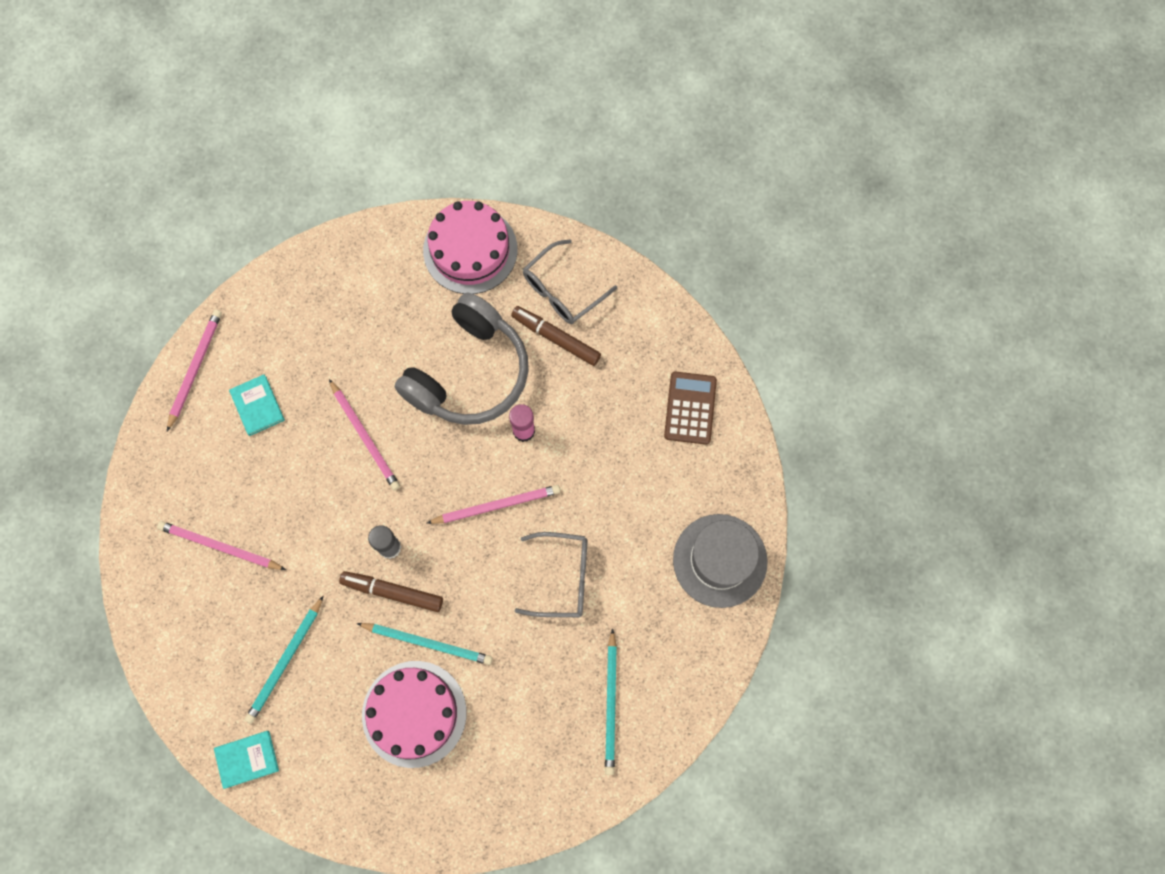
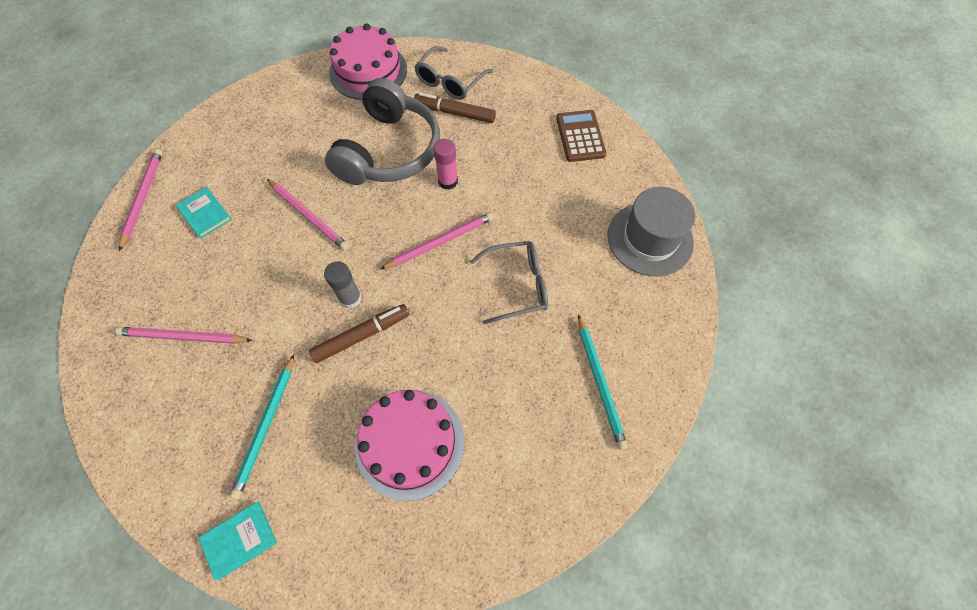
camera: 15 degrees left, 10 degrees down
(392, 592) = (362, 336): brown marker -> brown marker turned 150 degrees clockwise
(427, 643) = (407, 372): turquoise pencil -> none

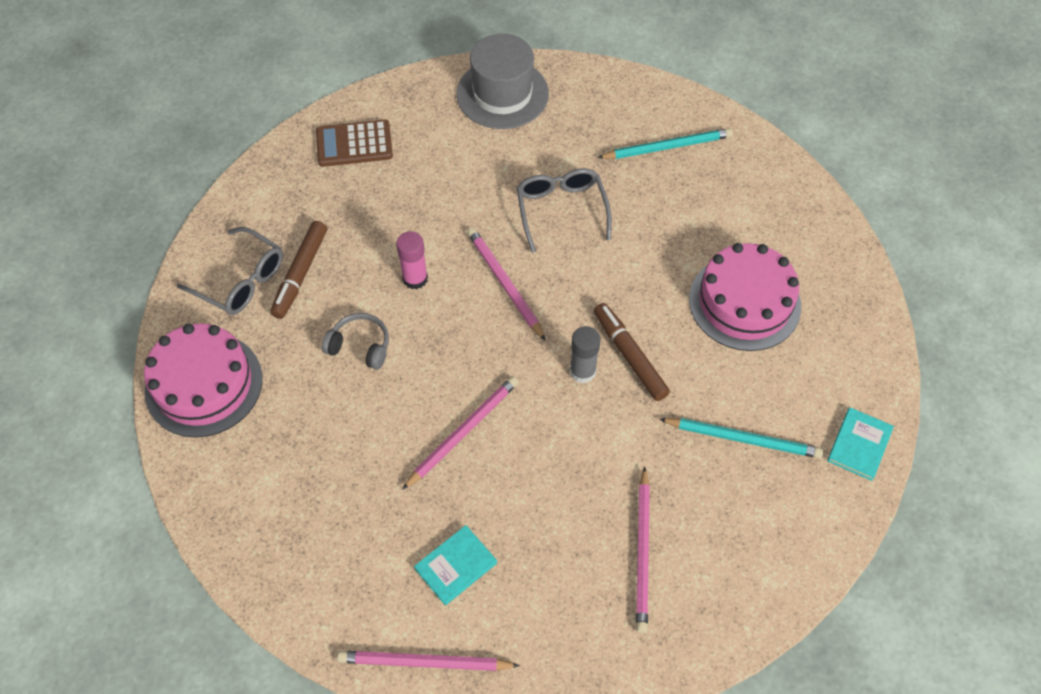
camera: 90 degrees left, 5 degrees down
(239, 540) = (859, 445): turquoise book -> turquoise book turned 60 degrees clockwise
(389, 151) = (360, 346): grey headphones -> grey headphones, size x0.43

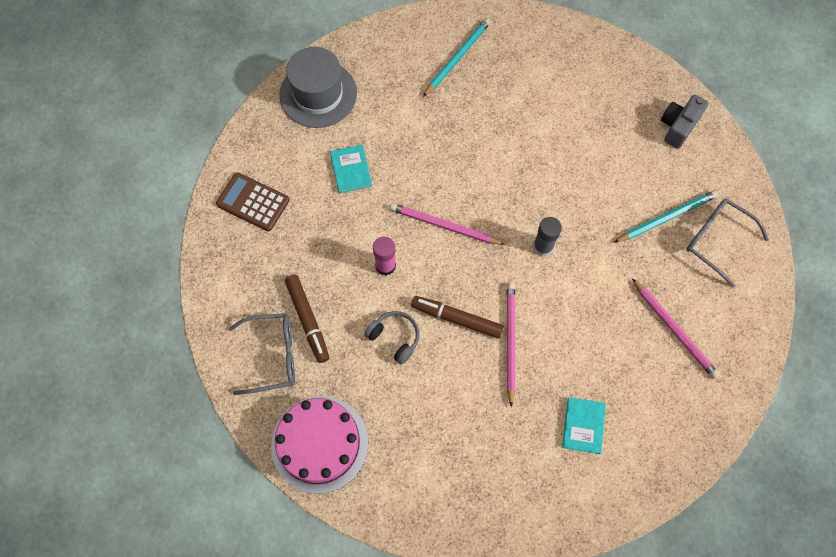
camera: 40 degrees left, 10 degrees up
(354, 144) = (253, 202): brown calculator -> brown calculator turned 75 degrees clockwise
(360, 346) = (395, 337): grey headphones -> grey headphones turned 60 degrees clockwise
(424, 662) = (619, 496): pink pencil -> none
(561, 210) = (432, 149): grey glasses -> grey glasses (716, 240)
(629, 355) = (560, 215): brown marker -> brown marker (457, 318)
(744, 302) = (593, 130): pink cake -> none
(844, 362) = (678, 126): none -> grey camera
(859, 445) = (728, 172): turquoise book -> turquoise book (351, 170)

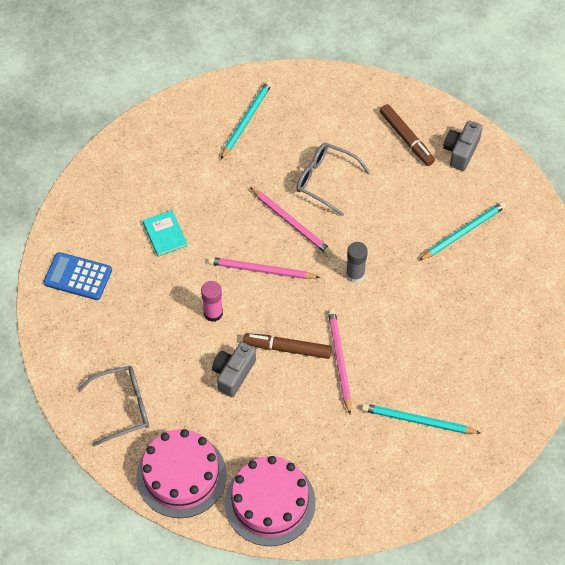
camera: 10 degrees left, 10 degrees down
(253, 202) = (78, 277): brown calculator -> blue calculator
(308, 320) = (150, 371): brown marker -> brown marker (406, 139)
(318, 94) = (121, 171): grey hat -> none
(395, 337) = (233, 374): grey headphones -> grey camera
(408, 492) = (270, 502): none -> pink cake
(583, 426) = (418, 421): turquoise book -> turquoise pencil
(674, 330) = (486, 327): pink pencil -> pink pencil (291, 223)
(716, 240) = (511, 245): grey glasses -> grey glasses (325, 180)

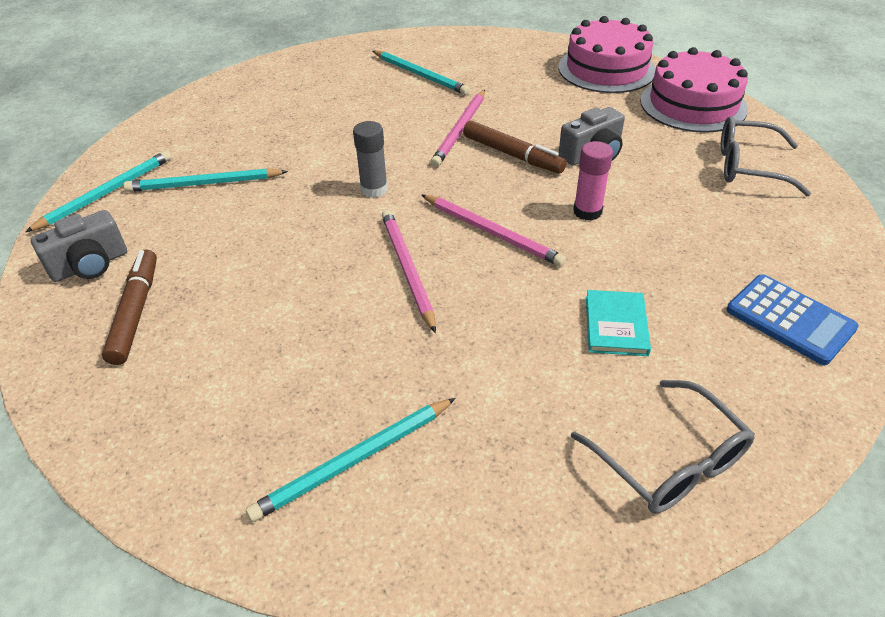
camera: 150 degrees left, 15 degrees down
(325, 180) = (310, 303): grey glasses -> grey glasses (670, 461)
(513, 199) = (106, 193): none -> turquoise pencil

